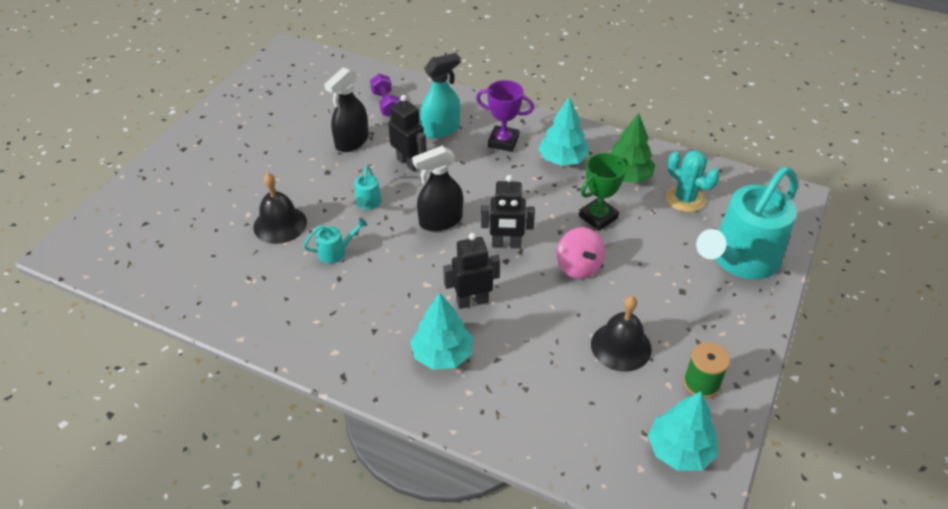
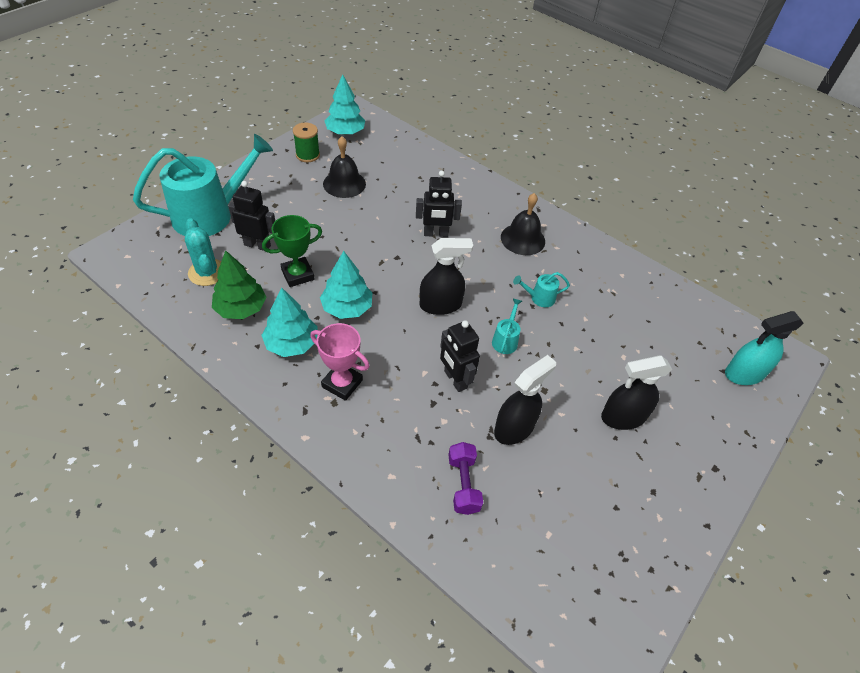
camera: 170 degrees left, 5 degrees up
(256, 166) = (623, 417): none -> black spray bottle
(280, 224) = (591, 337): black bell -> black bell (523, 239)
(441, 129) = (406, 420): turquoise spray bottle -> turquoise spray bottle (744, 374)
(442, 354) = (468, 206): turquoise tree -> turquoise tree (347, 308)
(503, 141) = (342, 383): purple trophy -> pink trophy
(506, 244) = (390, 270): black robot -> black robot (257, 245)
(578, 267) = (341, 239): pink spinning top -> none

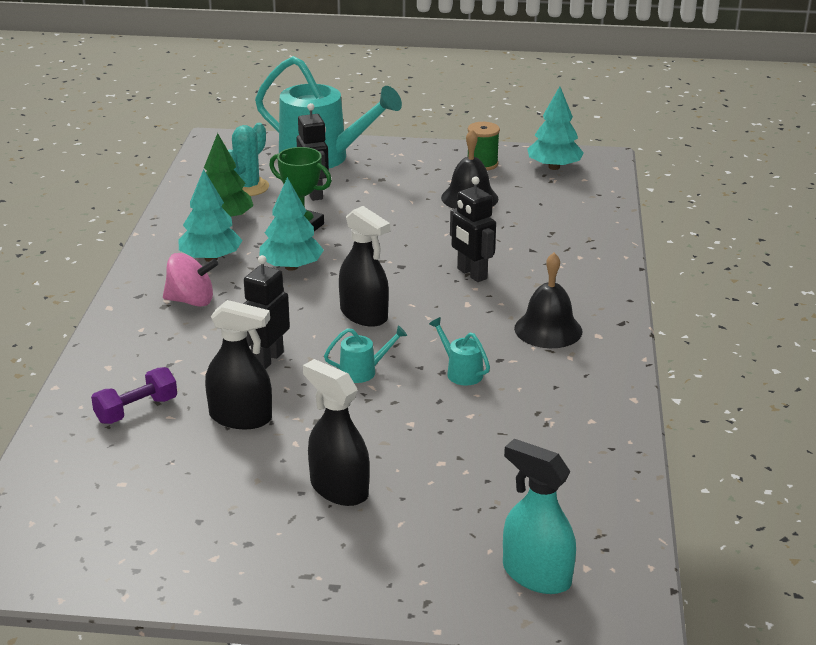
camera: 60 degrees right, 20 degrees down
(342, 383) = (191, 301): pink trophy -> pink spinning top

